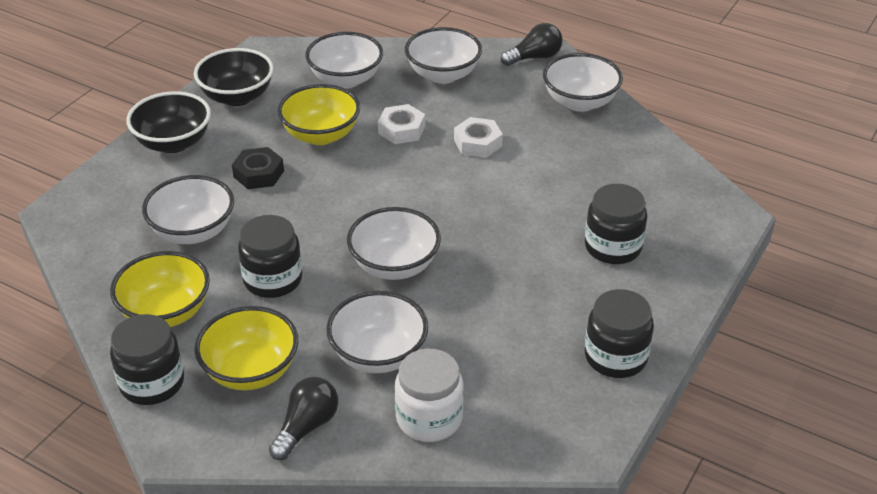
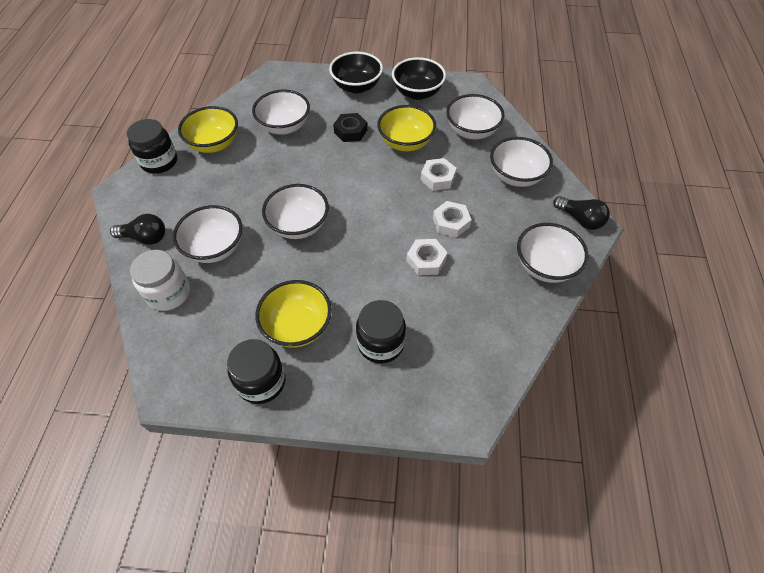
camera: 65 degrees right, 15 degrees up
(251, 371) = (181, 196): yellow bowl -> yellow bowl (297, 326)
(273, 279) = (260, 175): black jar -> none
(520, 178) = (426, 260): none -> white nut

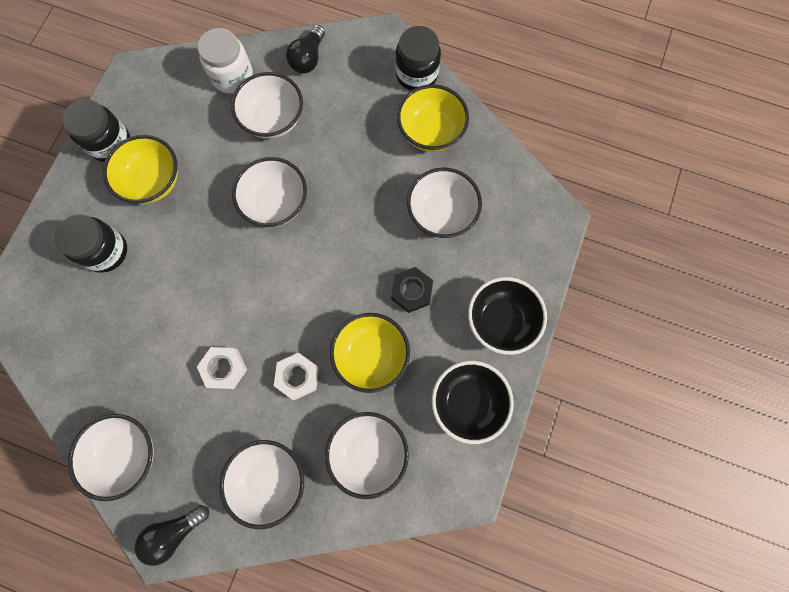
camera: 105 degrees right, 20 degrees up
(426, 260) = (183, 324): white nut -> none

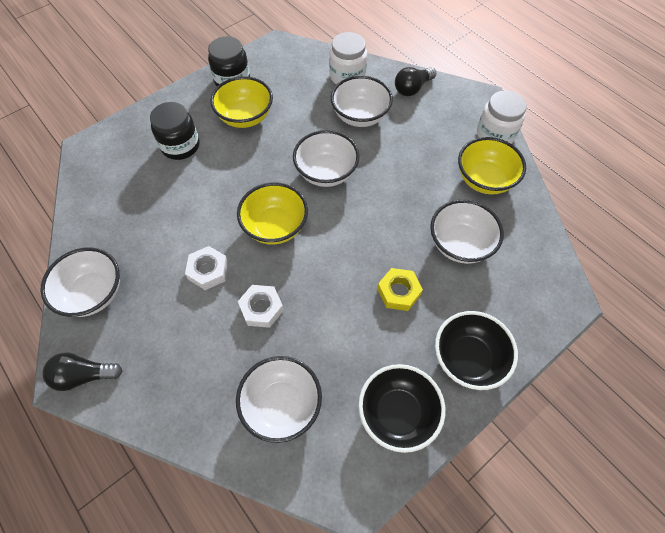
camera: 30 degrees right, 15 degrees down
(270, 479) = (185, 378): white bowl -> none
(371, 355) = (333, 325): yellow bowl -> yellow bowl (275, 226)
(411, 291) = (399, 292): black nut -> yellow nut
(416, 74) = (495, 134): black jar -> white jar

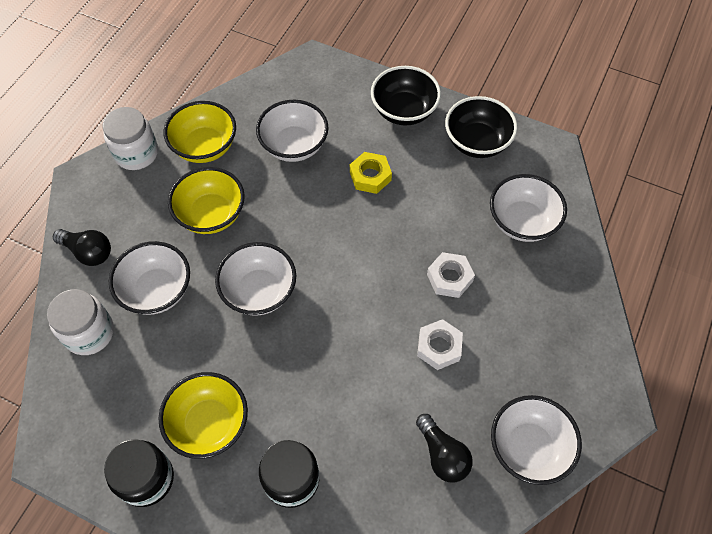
camera: 115 degrees left, 0 degrees up
(84, 375) = (604, 397): black light bulb -> black light bulb (442, 454)
(275, 226) = (354, 309): yellow bowl -> yellow bowl (211, 214)

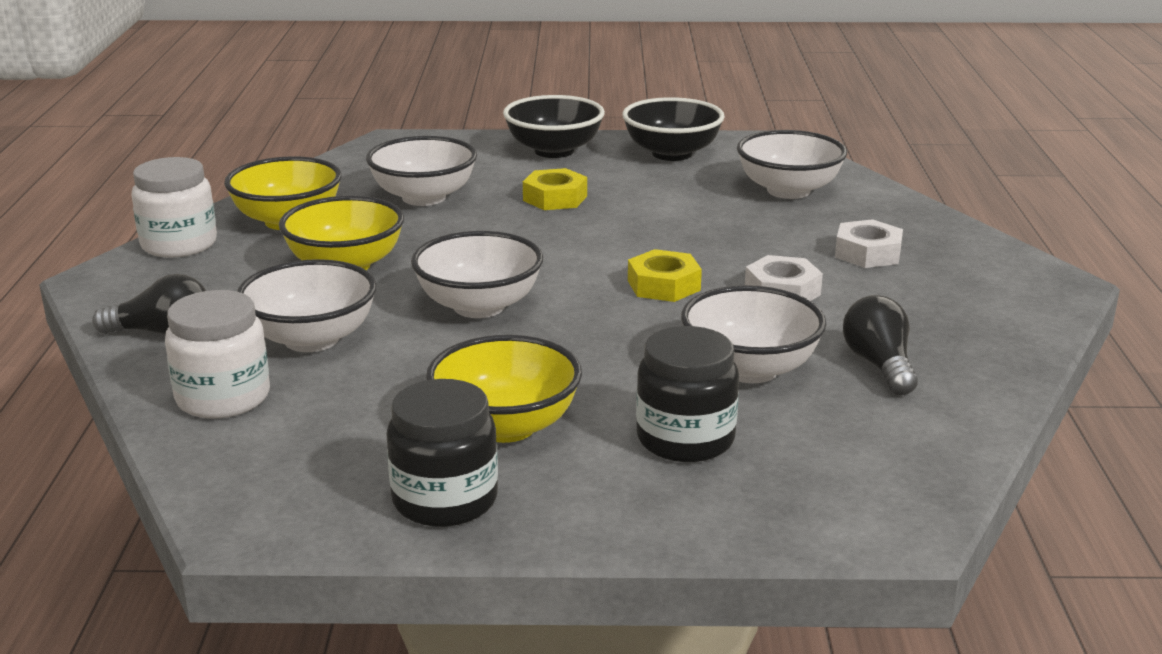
camera: 25 degrees left, 35 degrees down
(374, 311) = (663, 285): none -> yellow nut
(442, 454) = (879, 365): black light bulb -> black light bulb turned 135 degrees counterclockwise
(449, 278) = (740, 243): white nut -> white nut (867, 253)
(528, 447) = (984, 333): white bowl -> white bowl (749, 369)

